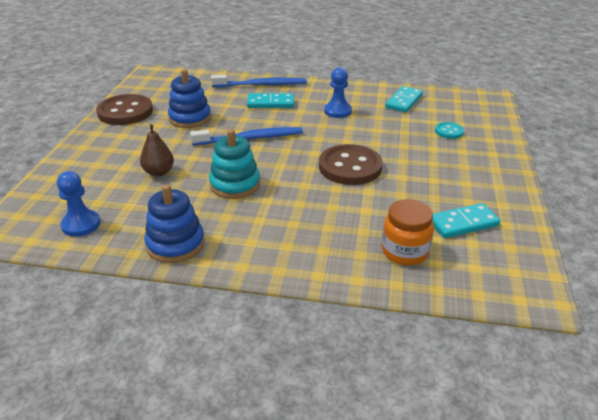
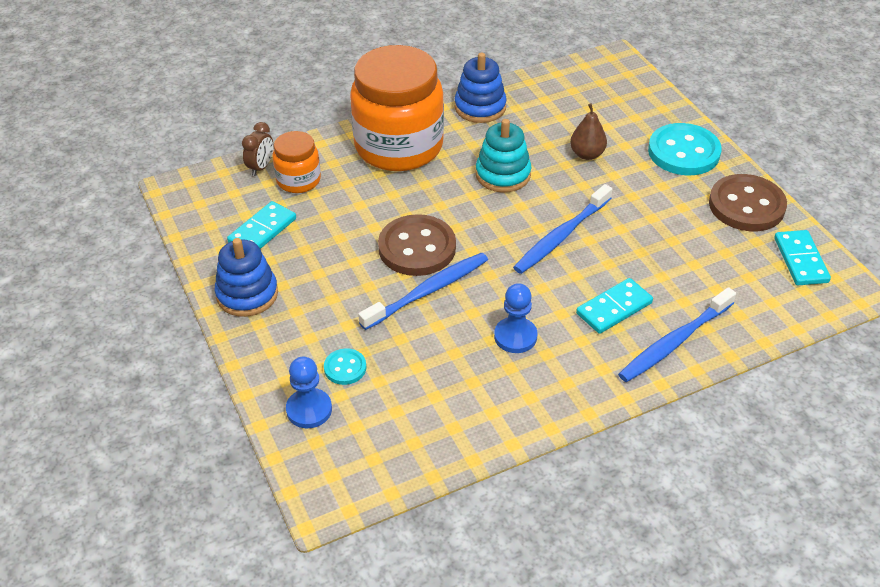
camera: 145 degrees right, 10 degrees up
(81, 224) = (570, 88): blue pawn -> blue pawn (309, 410)
(100, 148) = (683, 152): none -> turquoise button
(190, 118) = (665, 232): blue stacking toy -> blue stacking toy (247, 294)
(288, 241) = (399, 146): none -> orange jar
(366, 144) = (428, 291): none -> blue toothbrush
(404, 101) = (447, 409): turquoise domino -> turquoise domino (800, 260)
(435, 280) = (261, 167): none -> brown clock

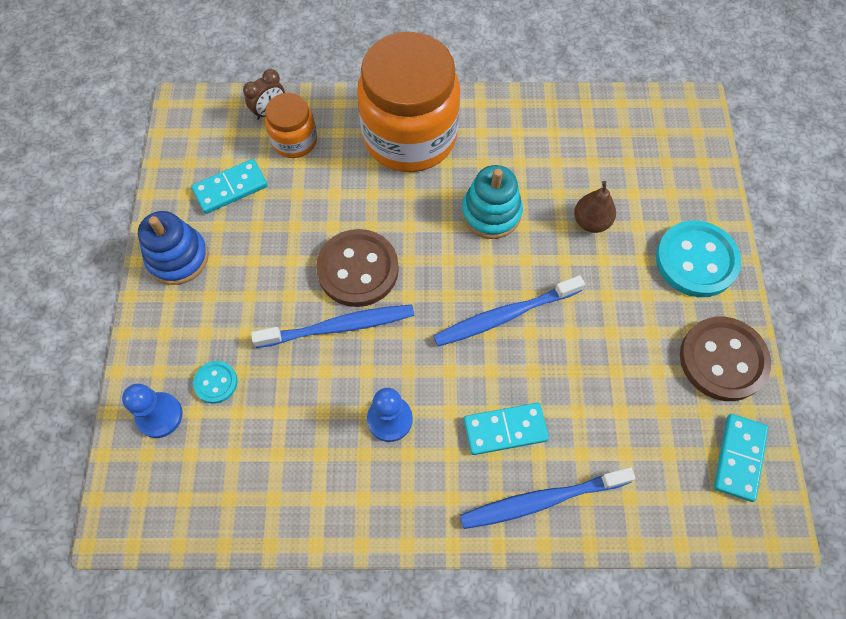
camera: 25 degrees right, 20 degrees up
(480, 107) = (517, 117): blue stacking toy -> none

